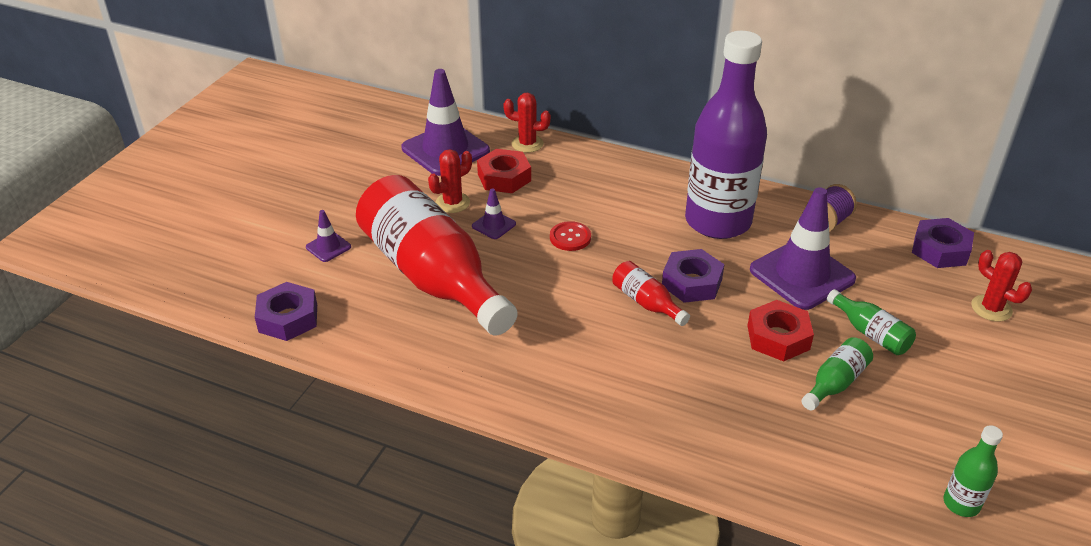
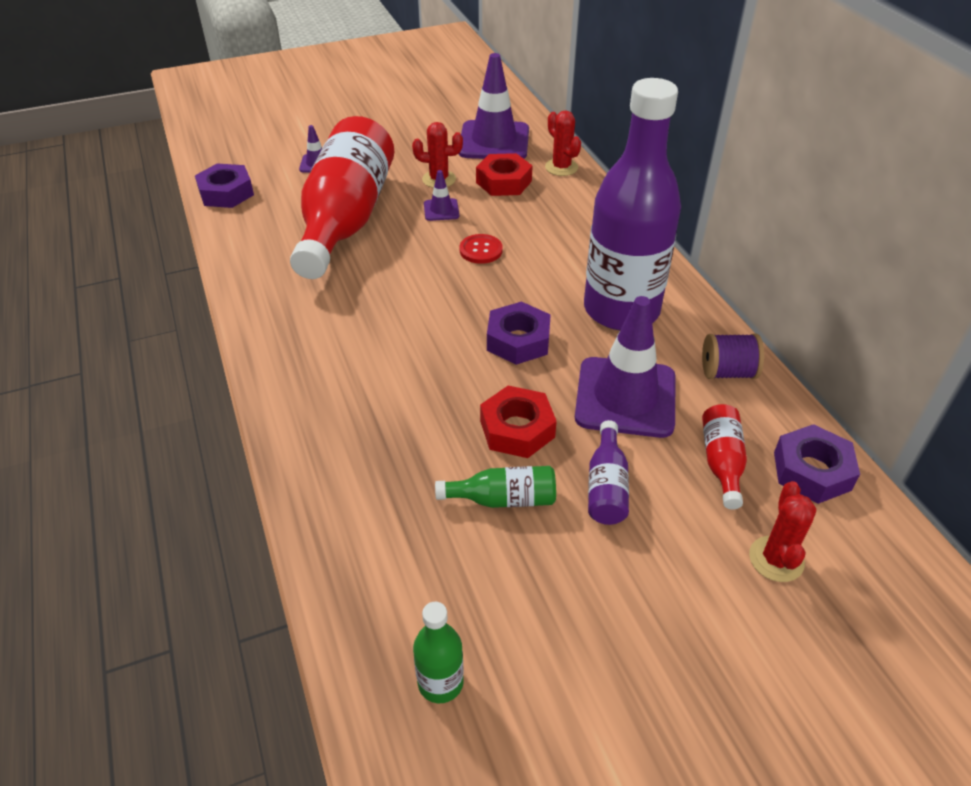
camera: 45 degrees right, 5 degrees up
(646, 302) = (457, 331): red bottle -> red bottle (721, 462)
(870, 333) = (606, 487): green bottle -> purple bottle

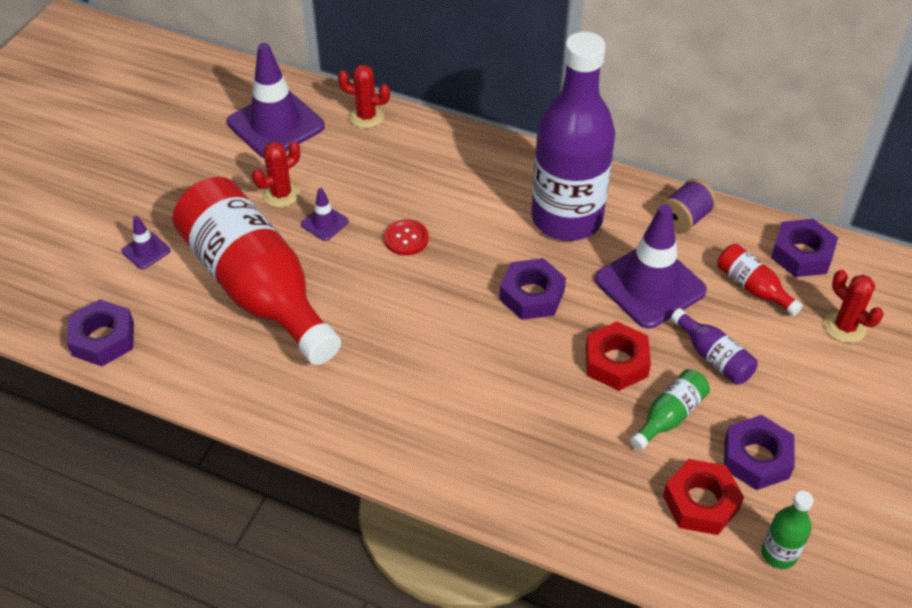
camera: 45 degrees left, 5 degrees up
(504, 182) = (338, 161): red nut -> red nut (701, 502)
(532, 591) = (756, 458): none -> purple nut

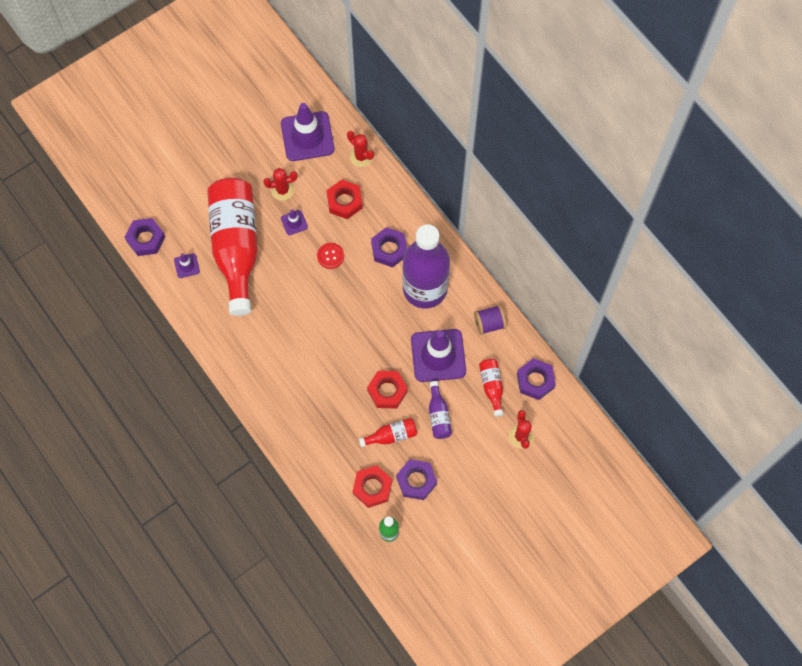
camera: 30 degrees right, 20 degrees up
(146, 251) = (193, 192): purple traffic cone -> purple traffic cone (187, 266)
(380, 171) = (344, 201): none -> red nut
(531, 295) = (372, 328): purple nut -> purple nut (389, 249)
(669, 416) = (391, 435): green bottle -> red bottle

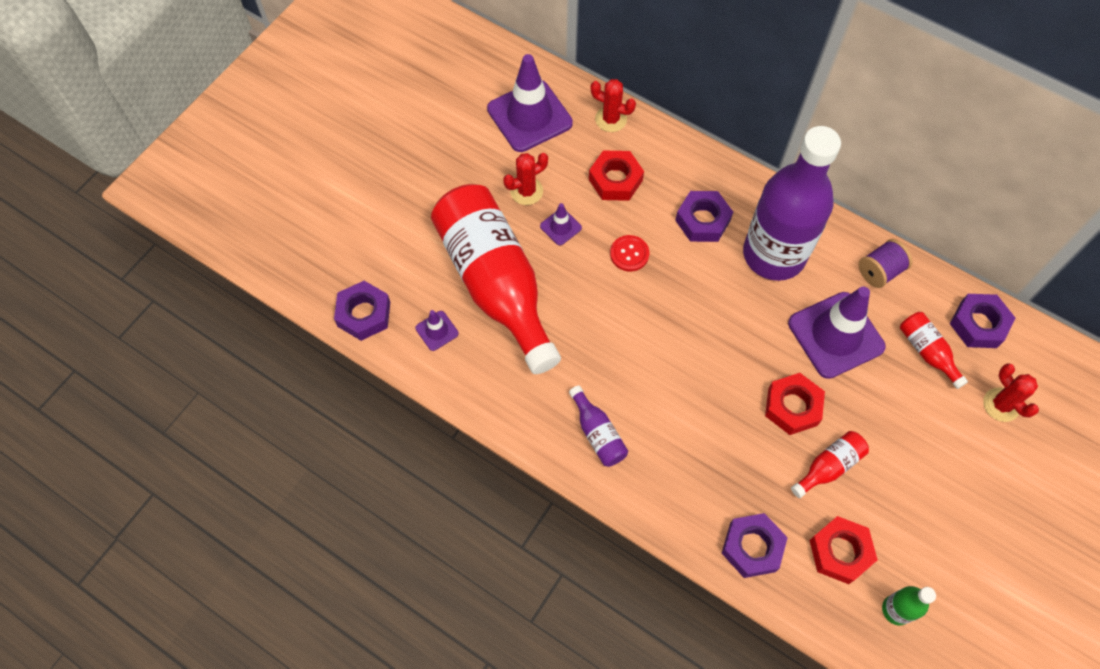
camera: 20 degrees left, 5 degrees down
(416, 481) = (895, 519): purple nut -> purple nut (752, 547)
(438, 416) = (878, 416): purple bottle -> purple bottle (598, 434)

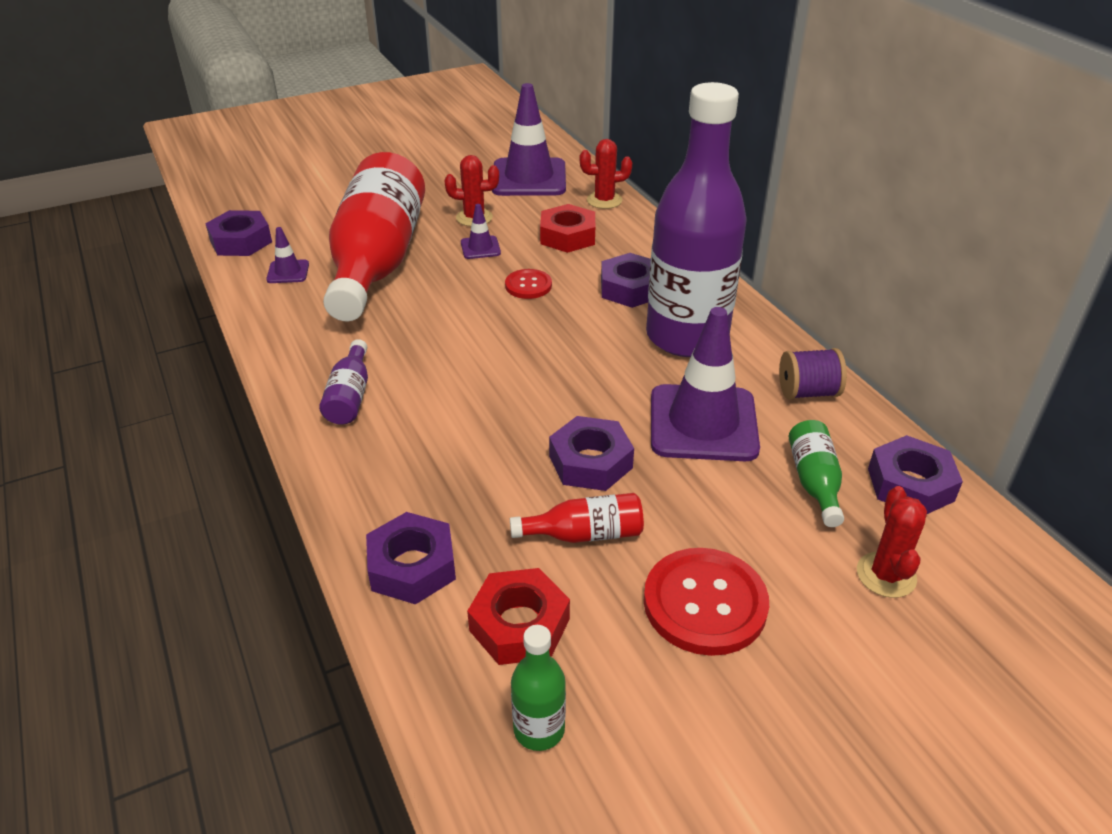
camera: 30 degrees right, 25 degrees down
(611, 119) = (604, 200): red cactus -> red cactus turned 60 degrees counterclockwise
(792, 407) = (590, 462): red nut -> purple nut
(923, 479) = (705, 603): none -> red button
(927, 351) = (814, 482): red bottle -> green bottle

